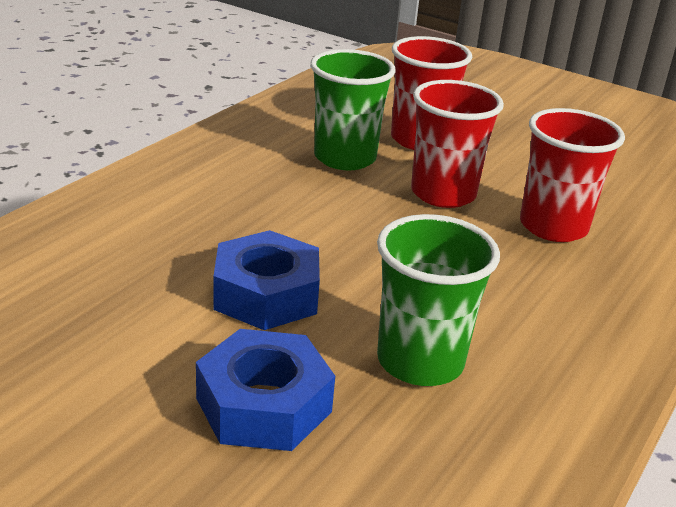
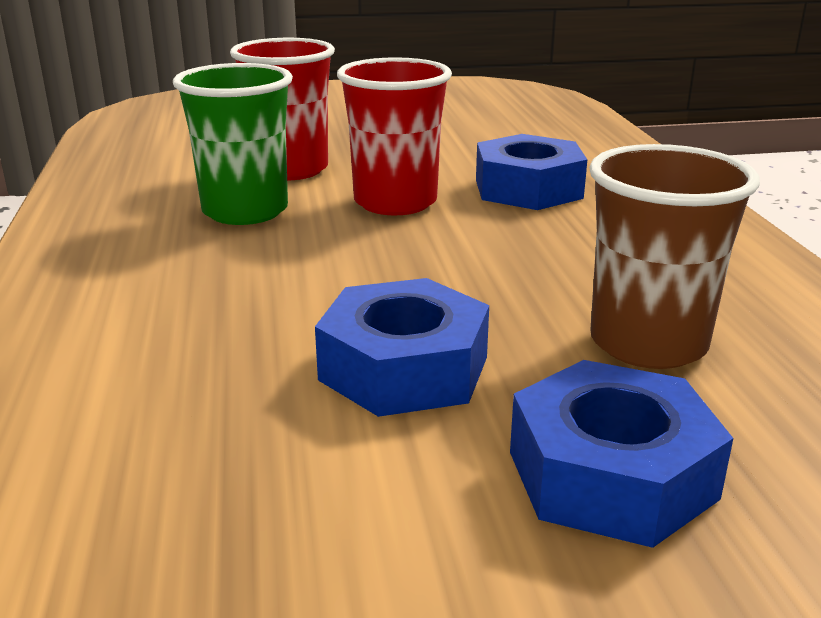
camera: 40 degrees left, 5 degrees down
(420, 361) = (648, 343): green cup -> brown cup
(553, 226) = (528, 189): red cup -> blue nut

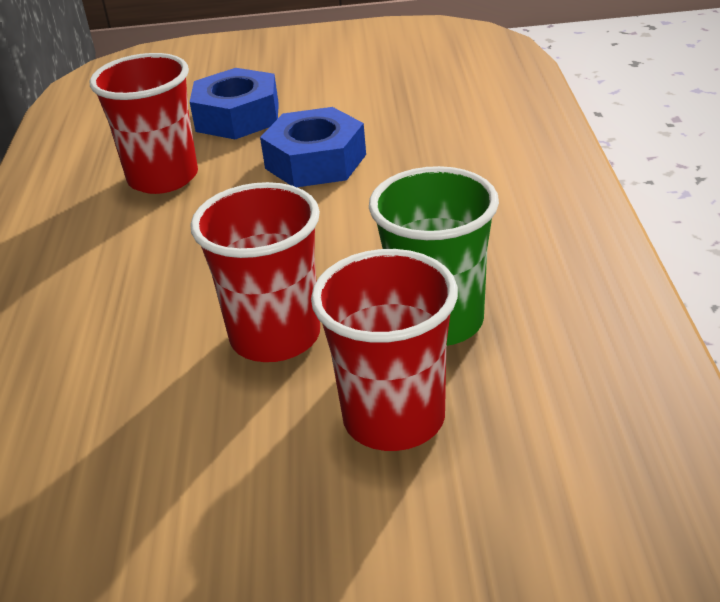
camera: 170 degrees left, 10 degrees up
(528, 189) = (117, 363): blue nut -> none
(648, 343) = (163, 178): brown cup -> red cup

